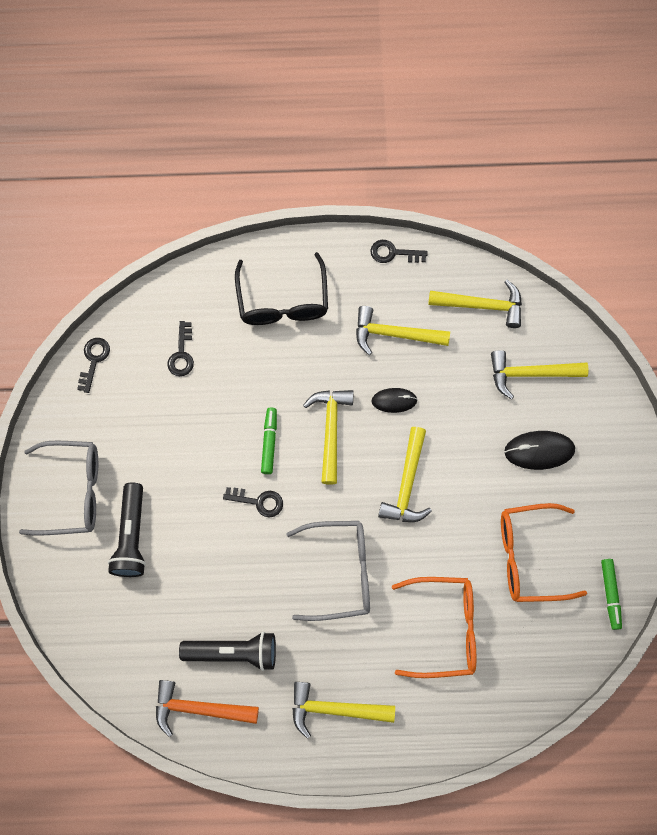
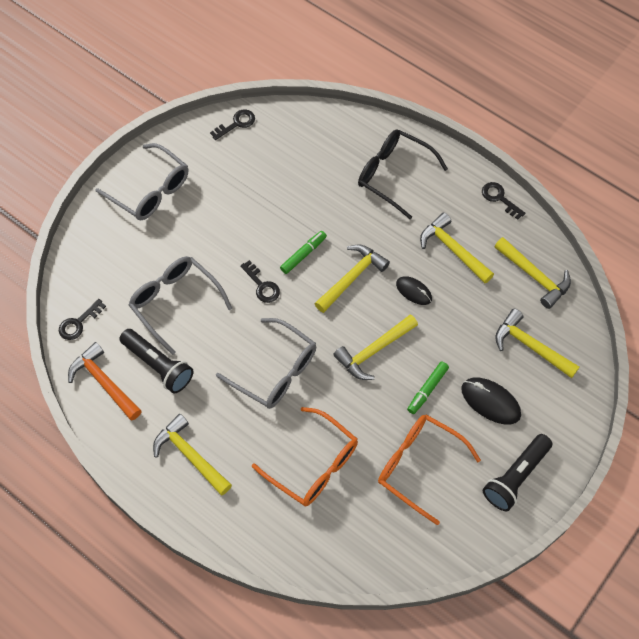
camera: 40 degrees right, 10 degrees down
(131, 536) = (161, 244): black flashlight -> black flashlight (515, 477)
(181, 354) = (296, 159): black key -> black key (78, 323)
(195, 581) = (175, 302): none -> grey glasses
(283, 301) = (393, 175): black glasses -> black glasses turned 90 degrees clockwise
(610, 594) = (456, 540): green marker -> green marker (427, 389)

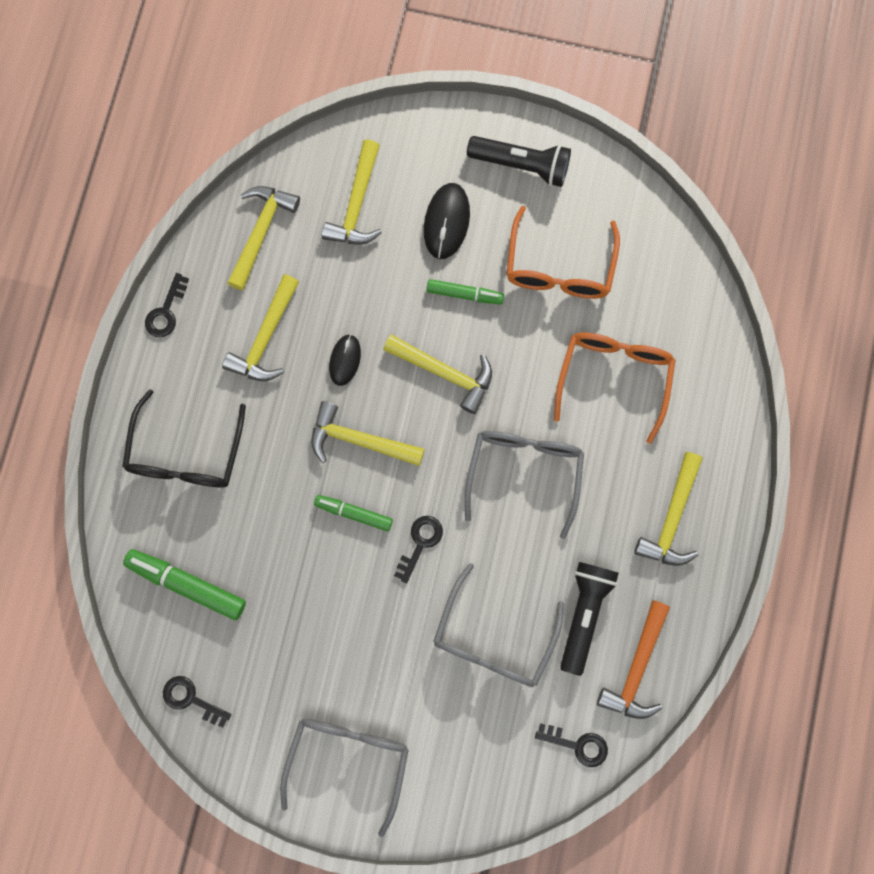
camera: 115 degrees left, 15 degrees up
(308, 146) = (187, 584): none -> green marker

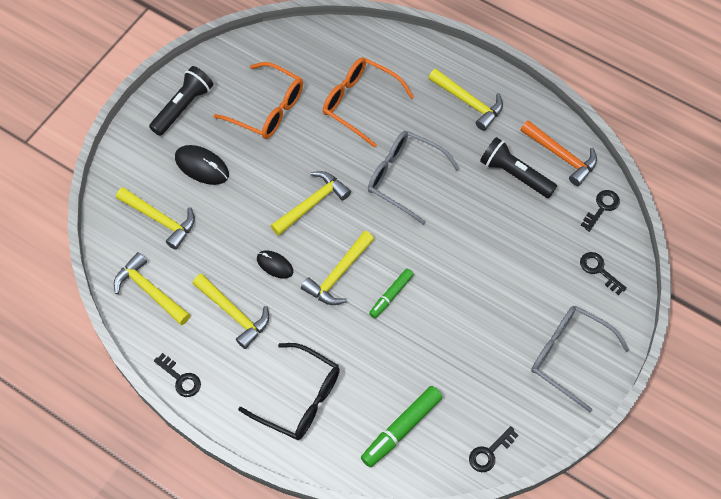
camera: 70 degrees left, 15 degrees down
(420, 543) = (429, 259): black key -> black key (599, 270)
(465, 294) = (260, 172): green marker -> none
(493, 638) = (513, 235): grey glasses -> none

